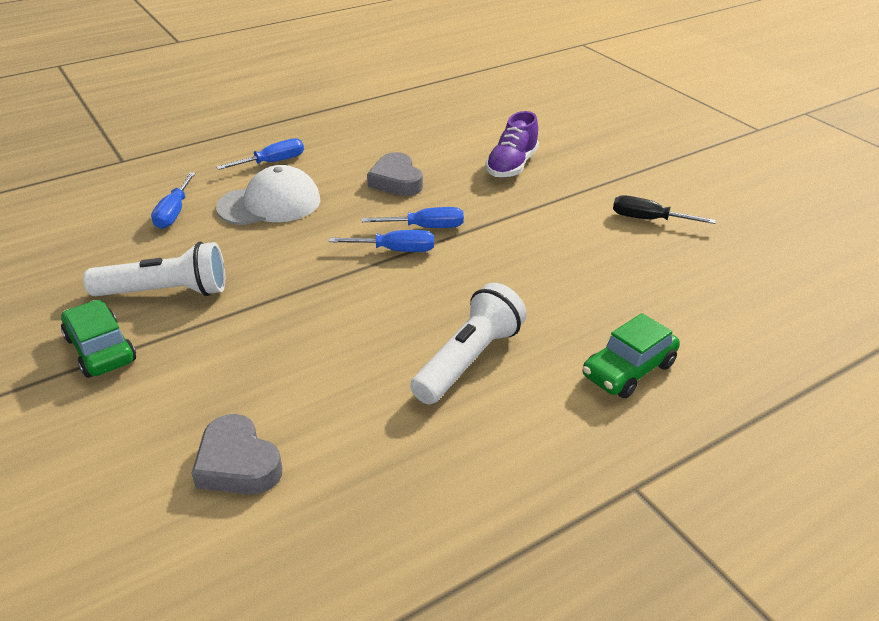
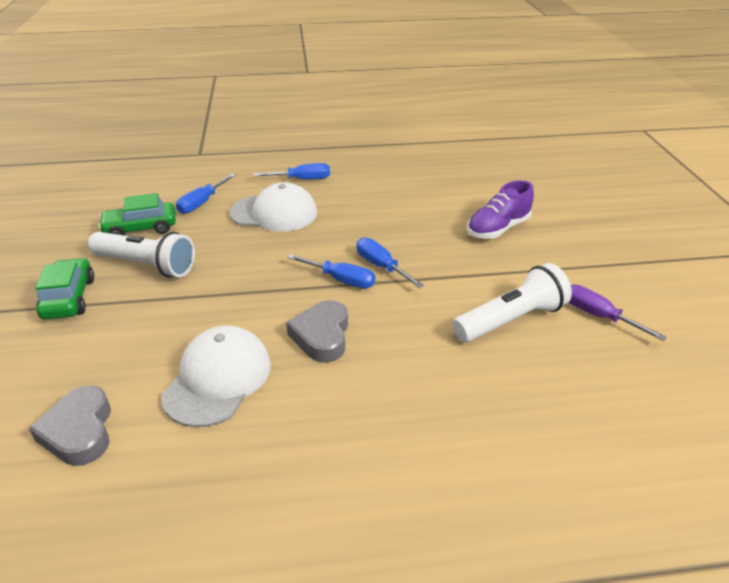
camera: 25 degrees right, 0 degrees up
(344, 373) = (218, 379): none -> white cap
(396, 181) = (387, 218): grey heart -> grey heart (322, 336)
(426, 227) = (381, 266): blue screwdriver -> blue screwdriver turned 150 degrees counterclockwise
(469, 360) = (327, 404): white flashlight -> white flashlight (511, 320)
(628, 370) = (470, 470): green car -> green car (141, 228)
(648, 219) = (598, 316): black screwdriver -> purple screwdriver

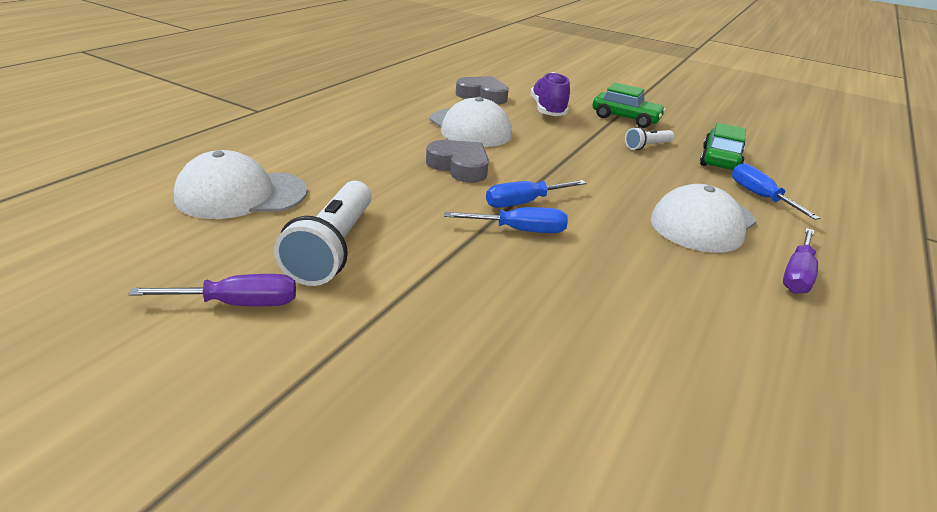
camera: 125 degrees right, 5 degrees down
(146, 265) = (647, 146): white flashlight -> white flashlight, size x0.53
(302, 179) = (797, 275): blue screwdriver -> purple screwdriver
(498, 229) = (495, 361): purple shoe -> purple shoe (548, 110)
(536, 415) = (241, 194): none -> white cap

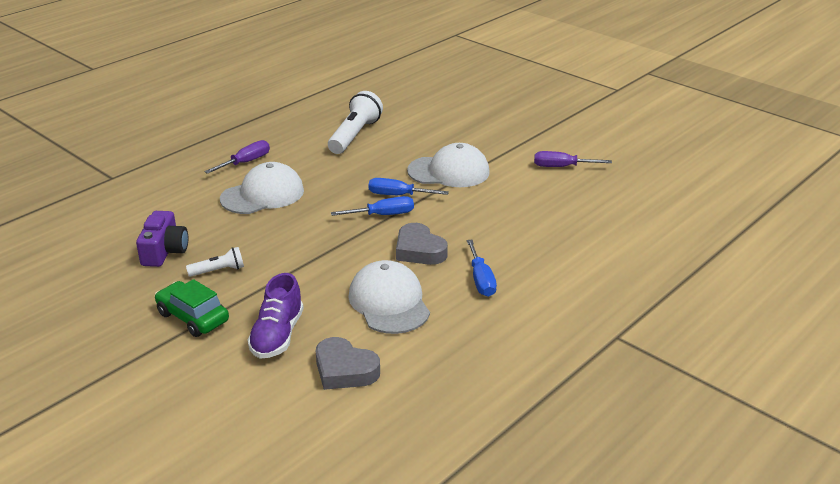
camera: 165 degrees left, 0 degrees up
(241, 194) = (587, 229): white cap -> white cap (449, 171)
(333, 248) = (518, 190): white flashlight -> white flashlight (354, 135)
(720, 160) = (164, 251): green car -> purple camera
(760, 196) = (186, 212): blue screwdriver -> blue screwdriver (481, 280)

